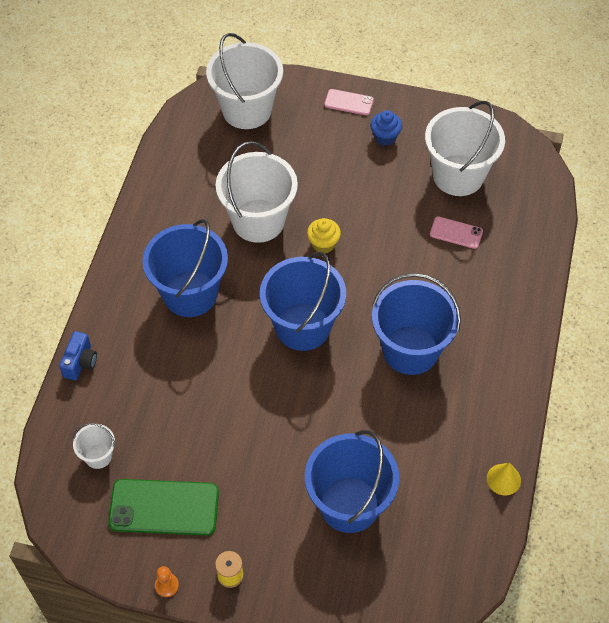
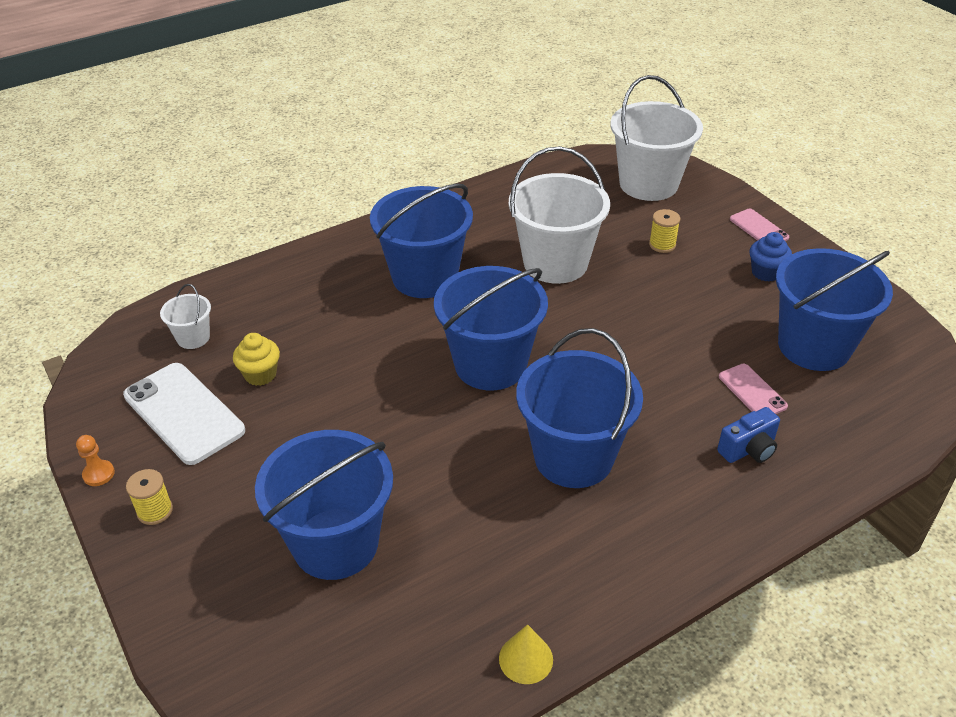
camera: 45 degrees right, 15 degrees down
(80, 362) = (274, 267): blue camera -> blue camera (748, 449)
(164, 507) = (183, 413): green phone -> white phone
(306, 158) = (662, 245): none -> yellow spool
(323, 244) = (595, 316): yellow cupcake -> yellow cupcake (260, 374)
(458, 175) = (814, 346): white bucket -> blue bucket

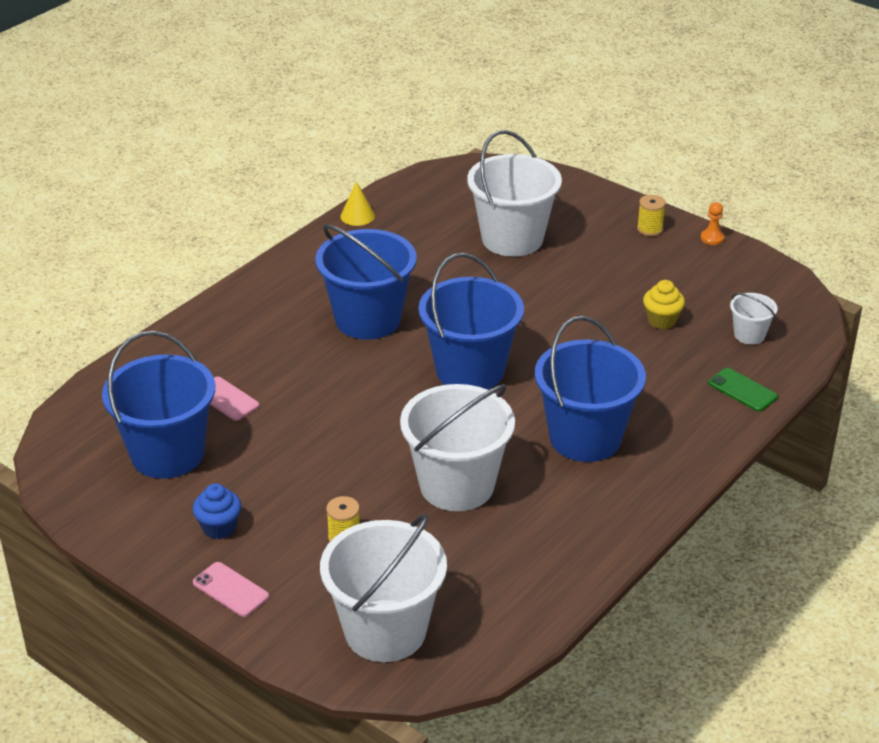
camera: 160 degrees right, 5 degrees down
(183, 413) = (694, 283): white phone -> none
(256, 287) = (742, 390): none -> green phone
(335, 543) = (512, 239): blue bucket -> white bucket
(748, 449) = (227, 353): blue camera -> none

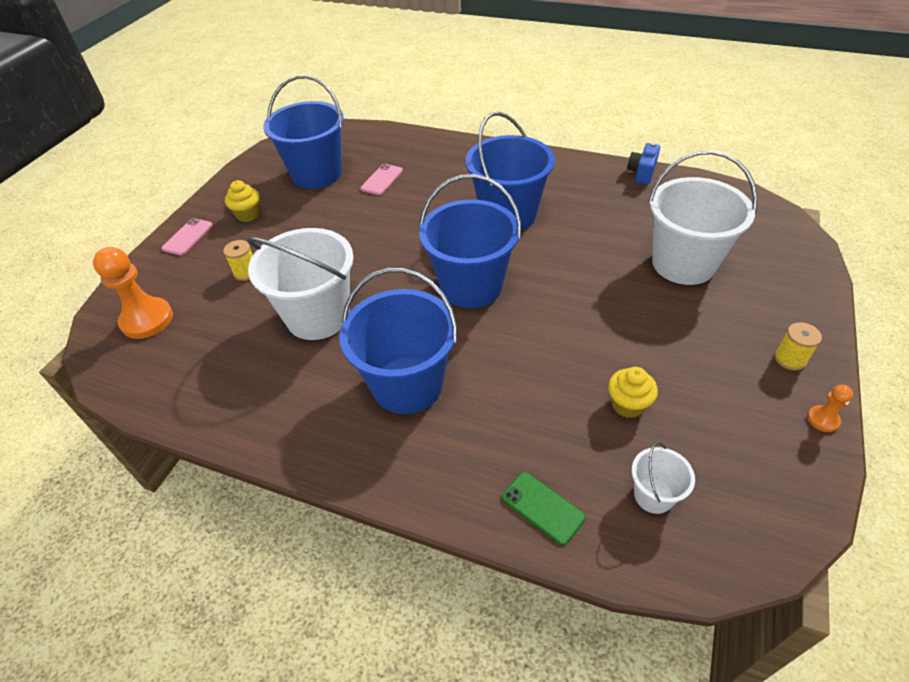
camera: 75 degrees right, 10 degrees up
(219, 527) = (248, 215): blue cupcake -> yellow cupcake
(357, 216) = (642, 173): yellow cone -> blue camera
(385, 631) = (147, 320): white bucket -> orange pawn
(742, 390) = (542, 507): green phone -> green phone turned 75 degrees counterclockwise

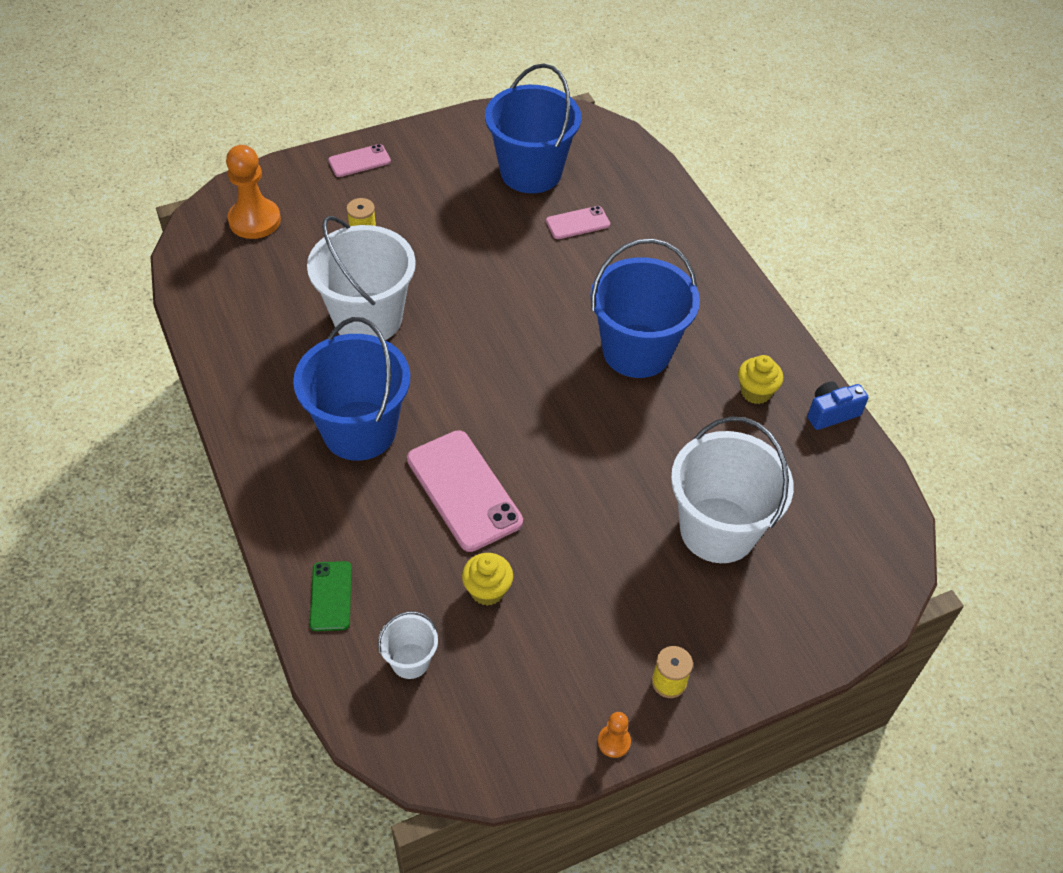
camera: 40 degrees right, 5 degrees up
(248, 215) = (426, 174): yellow cupcake -> yellow cupcake (756, 392)
(471, 286) = (510, 392): blue bucket -> none
(526, 361) = (464, 490): none -> pink phone

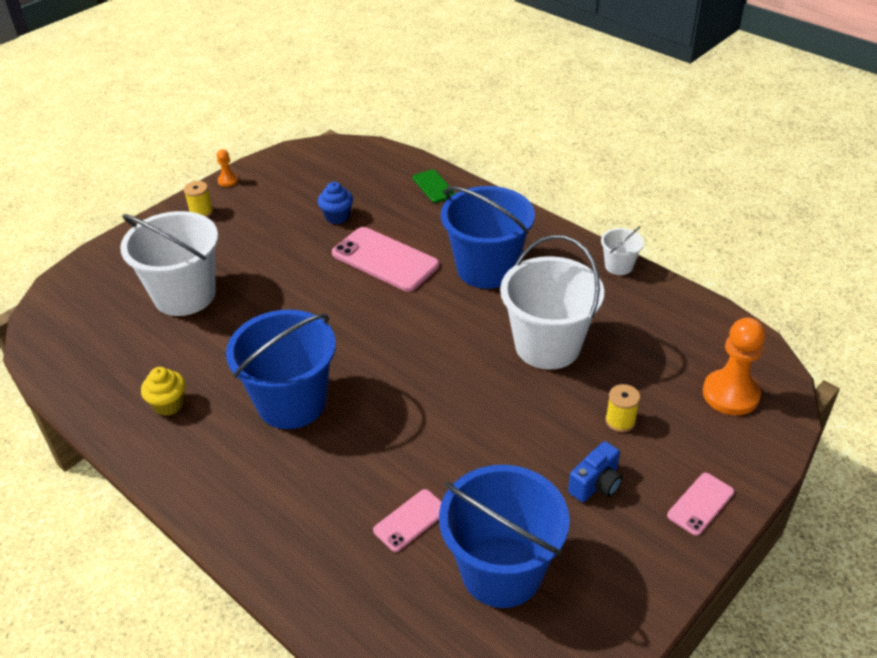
camera: 160 degrees right, 10 degrees down
(410, 661) = (365, 176): white bucket -> white bucket (618, 266)
(487, 590) = (337, 217): yellow cupcake -> blue cupcake
(831, 413) = (93, 410): blue camera -> blue camera (596, 484)

